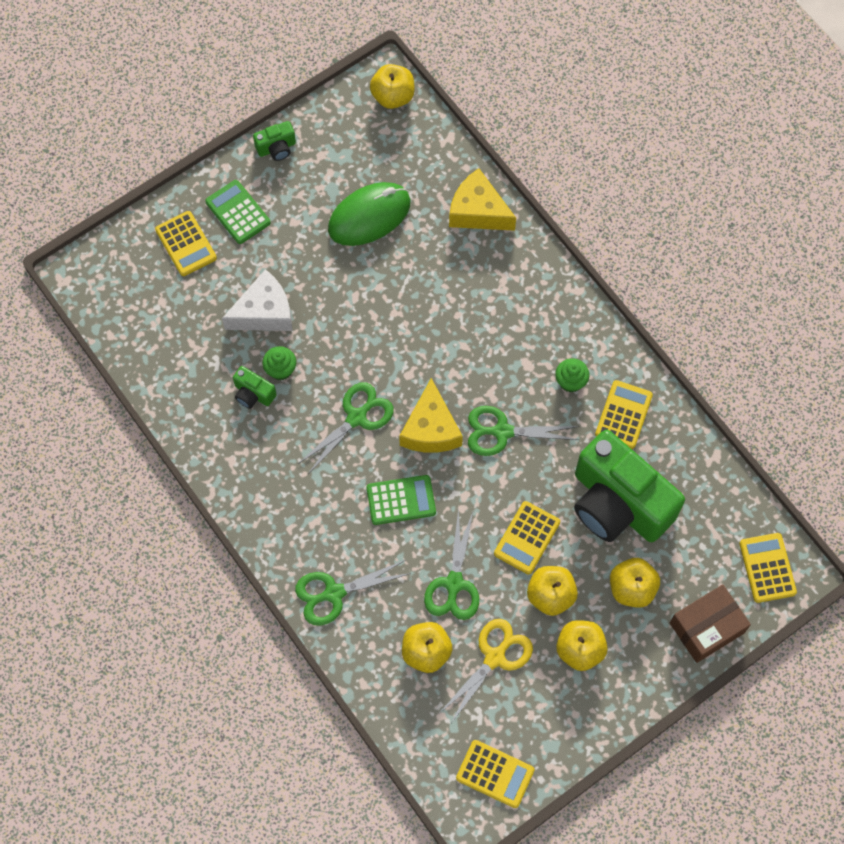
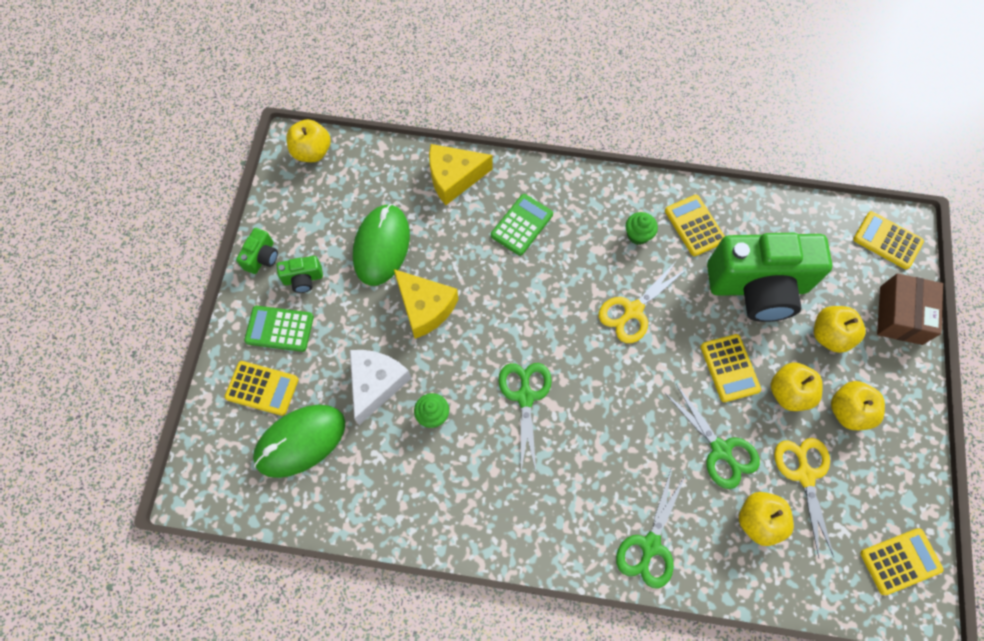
camera: 45 degrees left, 0 degrees up
(176, 304) = (300, 441): none -> green mouse
(253, 394) = (431, 453): green camera -> green camera (303, 279)
(401, 500) = (620, 426): green calculator -> green calculator (521, 225)
(430, 429) = (584, 355): yellow cheese -> yellow cheese (425, 307)
(502, 432) = (633, 310): green scissors -> yellow scissors

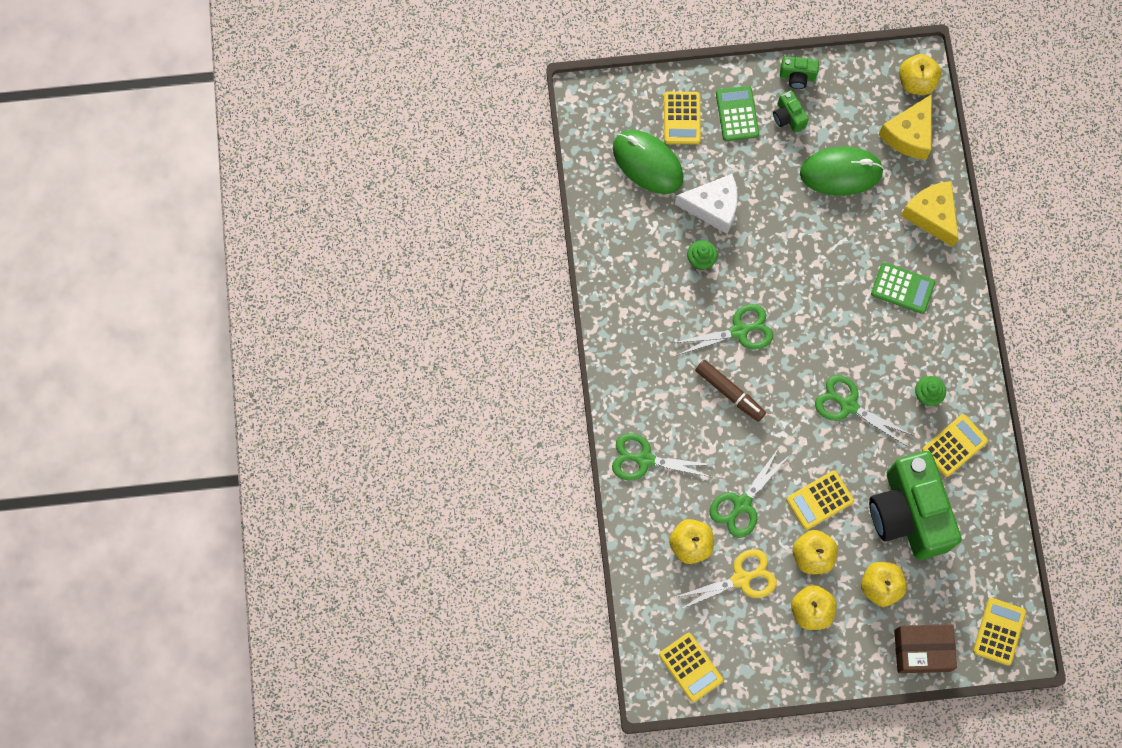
camera: 75 degrees right, 5 degrees up
(425, 307) = (794, 226): yellow cheese -> yellow cheese (909, 134)
(592, 427) = (729, 392): none -> brown marker
(633, 310) = (848, 405): yellow scissors -> green scissors

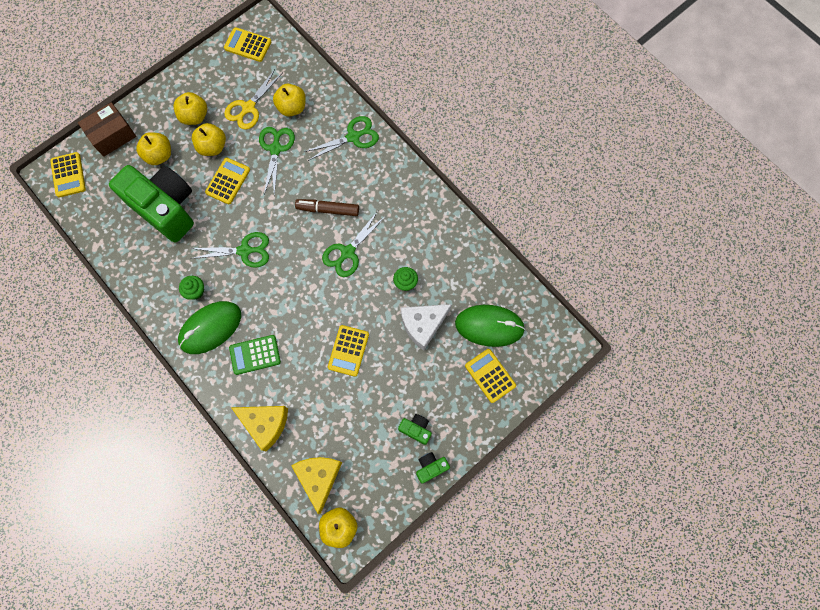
camera: 145 degrees right, 0 degrees up
(737, 114) = (454, 406): green calculator -> none
(841, 172) = (351, 412): green mouse -> green mouse (210, 328)
(954, 445) = (158, 270): yellow calculator -> yellow calculator (348, 350)

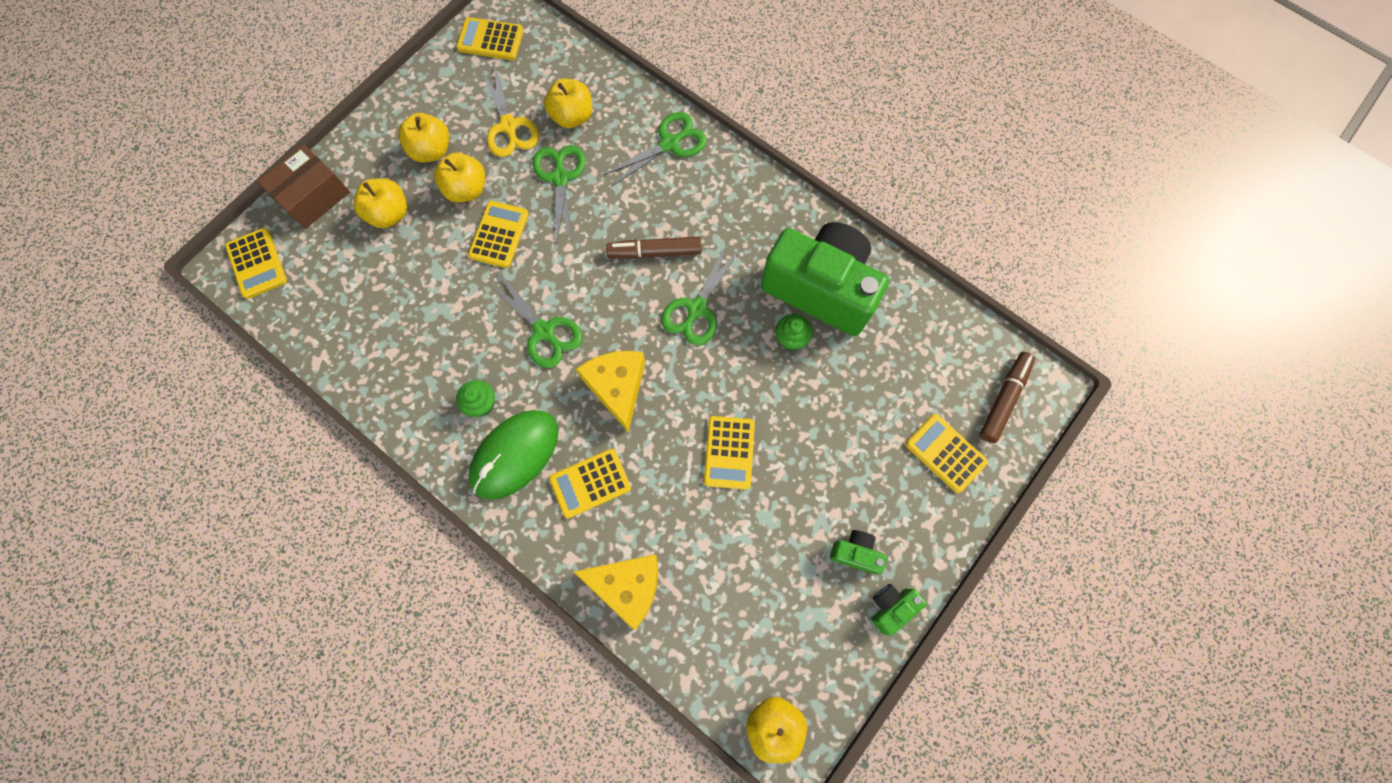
camera: 10 degrees left, 0 degrees up
(165, 208) = (413, 289): green camera -> green camera (821, 289)
(245, 251) = (544, 331): green scissors -> green scissors turned 60 degrees clockwise
(248, 108) = (509, 126): yellow scissors -> yellow scissors turned 45 degrees counterclockwise
(255, 355) = (590, 483): green calculator -> yellow calculator
(319, 478) = (726, 654): yellow cheese -> yellow cheese (617, 387)
(423, 325) = (830, 396): white cheese -> none
(489, 326) = (927, 381): green mouse -> none
(537, 347) = (1003, 399): none -> brown marker

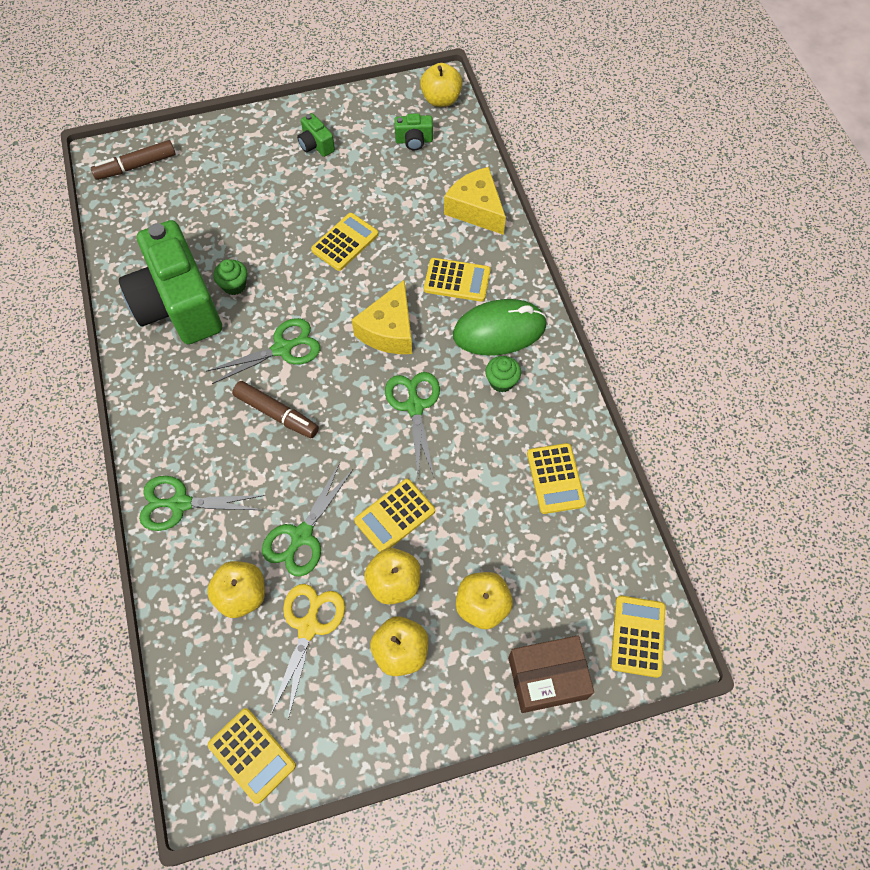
camera: 145 degrees left, 10 degrees down
(891, 607) = (321, 110): green camera -> green camera (414, 141)
(945, 453) = (206, 160): yellow calculator -> yellow calculator (555, 478)

